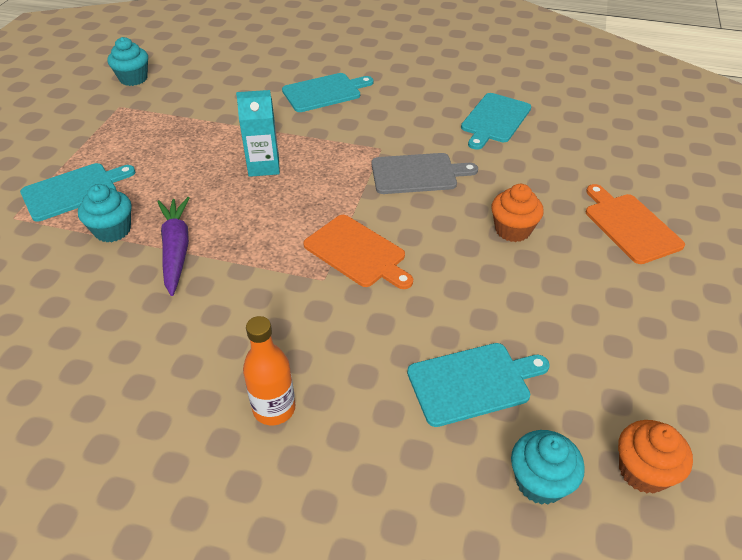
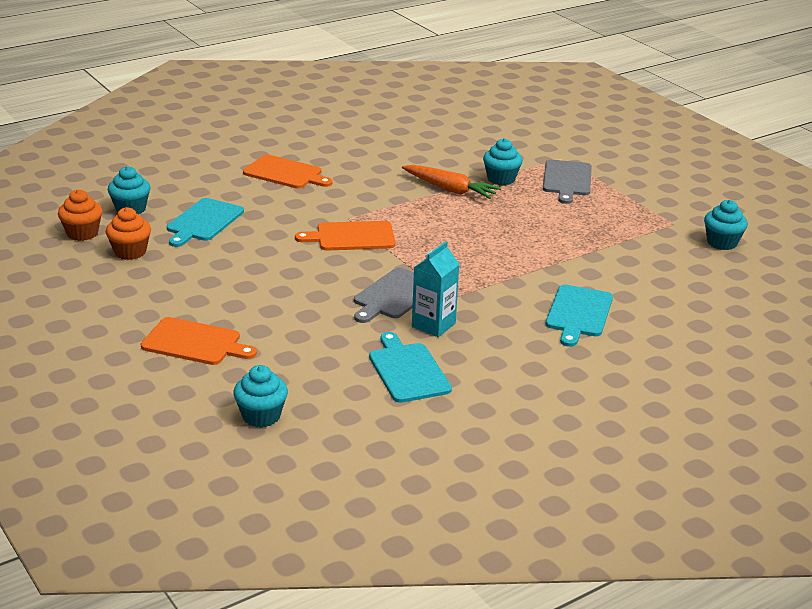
camera: 130 degrees right, 15 degrees down
(74, 191) = (567, 180): turquoise cutting board -> grey cutting board
(176, 250) = (450, 189): purple carrot -> orange carrot
(264, 166) = (499, 245): turquoise carton -> turquoise carton (433, 325)
(274, 408) = (285, 173): orange bottle -> orange cutting board
(512, 230) = (275, 296): orange cupcake -> orange cupcake (130, 252)
(632, 144) = (261, 416): none -> turquoise cupcake

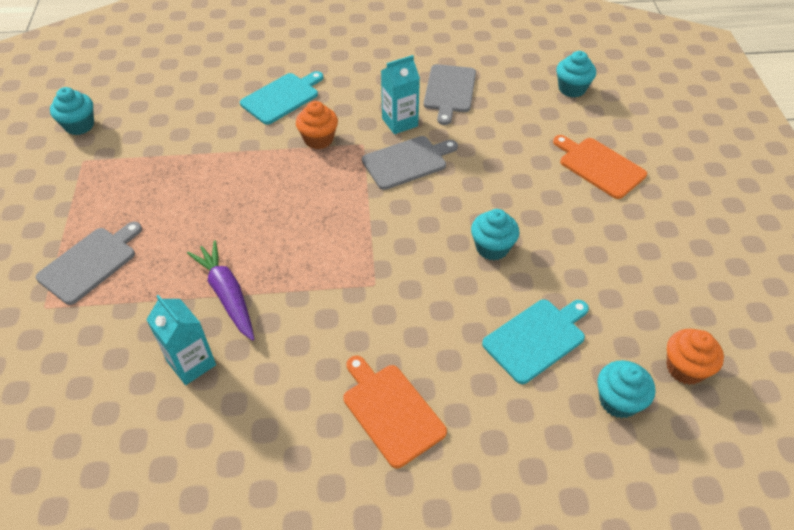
camera: 150 degrees left, 20 degrees up
(130, 252) = (633, 311): orange cupcake -> orange cupcake (318, 139)
(351, 237) = (391, 252): orange cutting board -> none
(408, 370) = (449, 91): turquoise cutting board -> grey cutting board
(433, 161) = (191, 363): none -> turquoise carton
(450, 189) = (227, 295): orange carrot -> purple carrot
(501, 179) = (154, 292): turquoise cupcake -> turquoise cupcake (492, 247)

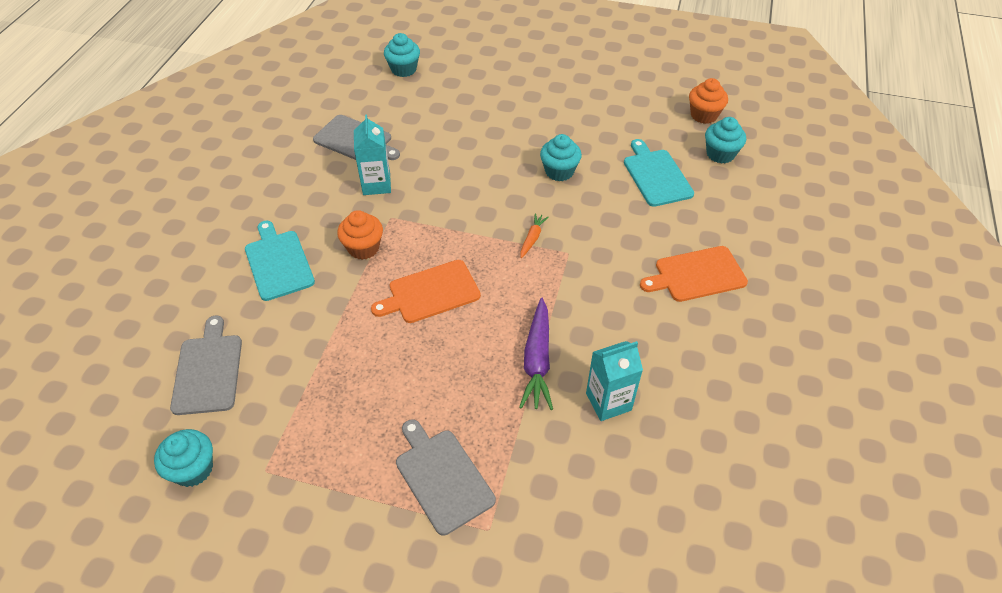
camera: 70 degrees left, 0 degrees up
(227, 295) = (537, 360): purple carrot -> purple carrot turned 75 degrees counterclockwise
(382, 251) = (532, 238): none -> orange carrot
(407, 162) = (432, 193): grey cutting board -> grey cutting board (208, 370)
(599, 166) = (502, 86): orange cutting board -> orange cutting board (430, 292)

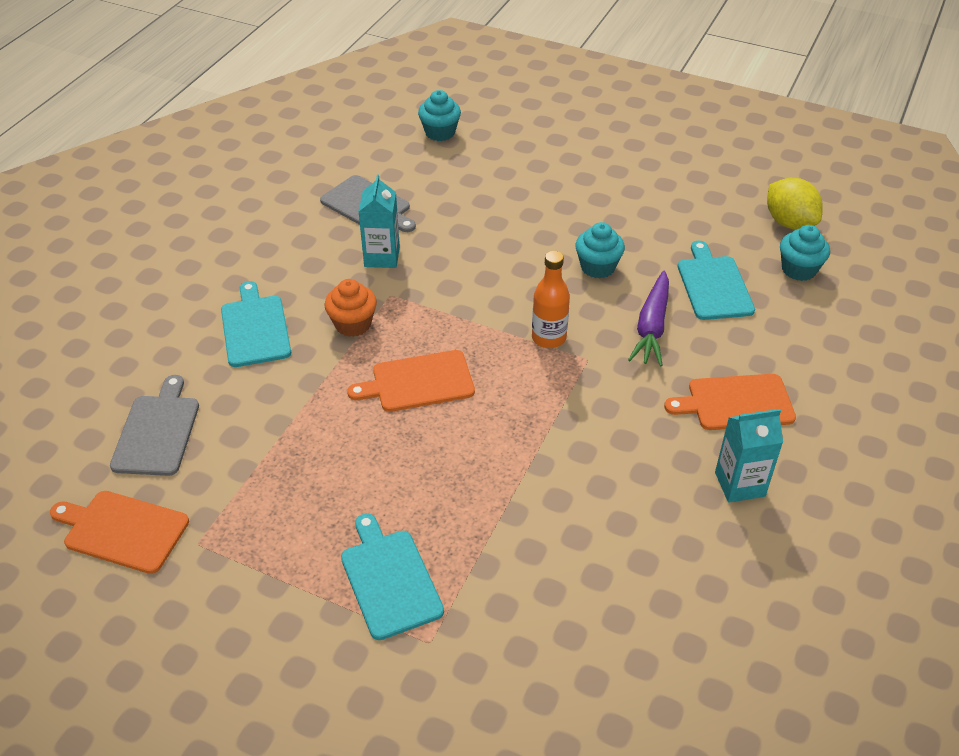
camera: 10 degrees right, 5 degrees down
(193, 469) = (122, 530): turquoise cupcake -> orange cutting board
(442, 477) = (389, 579): grey cutting board -> turquoise cutting board
(532, 238) = (549, 338): orange carrot -> orange bottle
(537, 360) = (524, 471): purple carrot -> purple carrot (652, 326)
(608, 402) = (597, 527): turquoise carton -> turquoise carton (739, 484)
(704, 115) = (789, 222): orange cupcake -> yellow lemon

